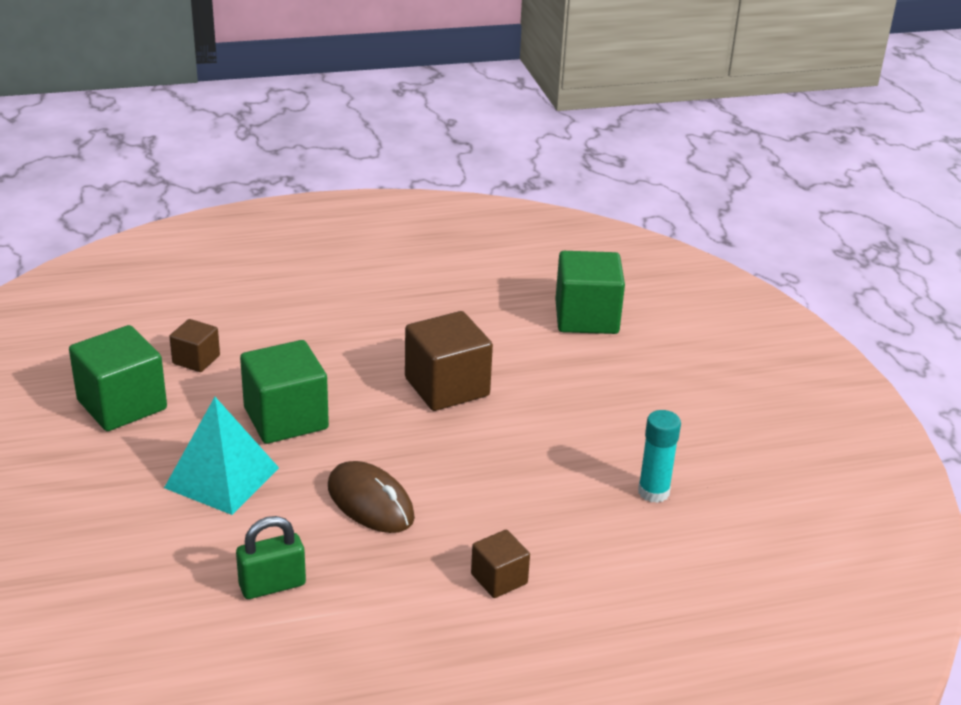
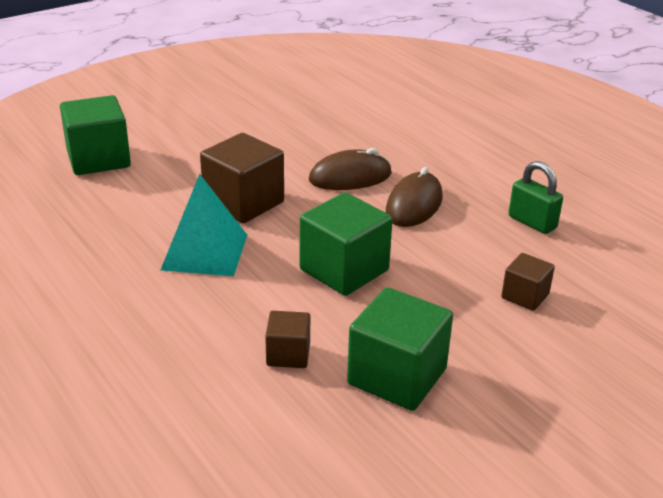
camera: 110 degrees left, 0 degrees up
(222, 478) = (446, 279): turquoise pyramid -> turquoise pyramid (205, 252)
(459, 473) = (350, 177): none -> brown mouse
(499, 579) = (442, 145): brown cube -> brown cube (525, 296)
(653, 492) = (314, 110): turquoise glue stick -> none

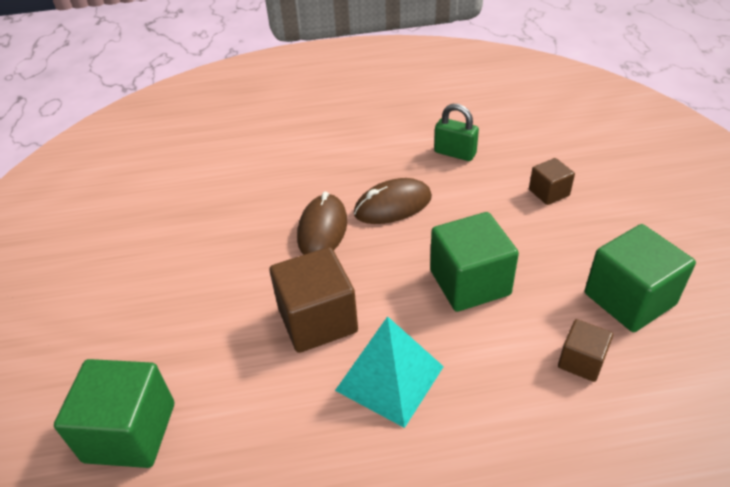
camera: 60 degrees left, 10 degrees up
(414, 205) = (393, 206): brown mouse -> brown mouse turned 75 degrees counterclockwise
(532, 222) = (455, 153): green padlock -> green padlock turned 45 degrees clockwise

